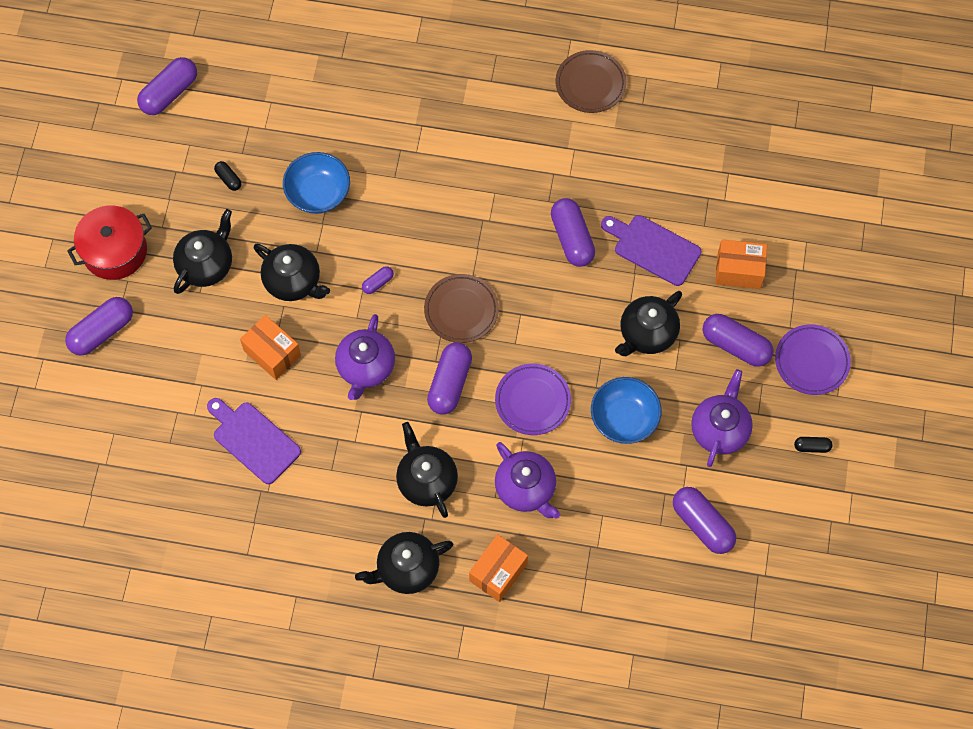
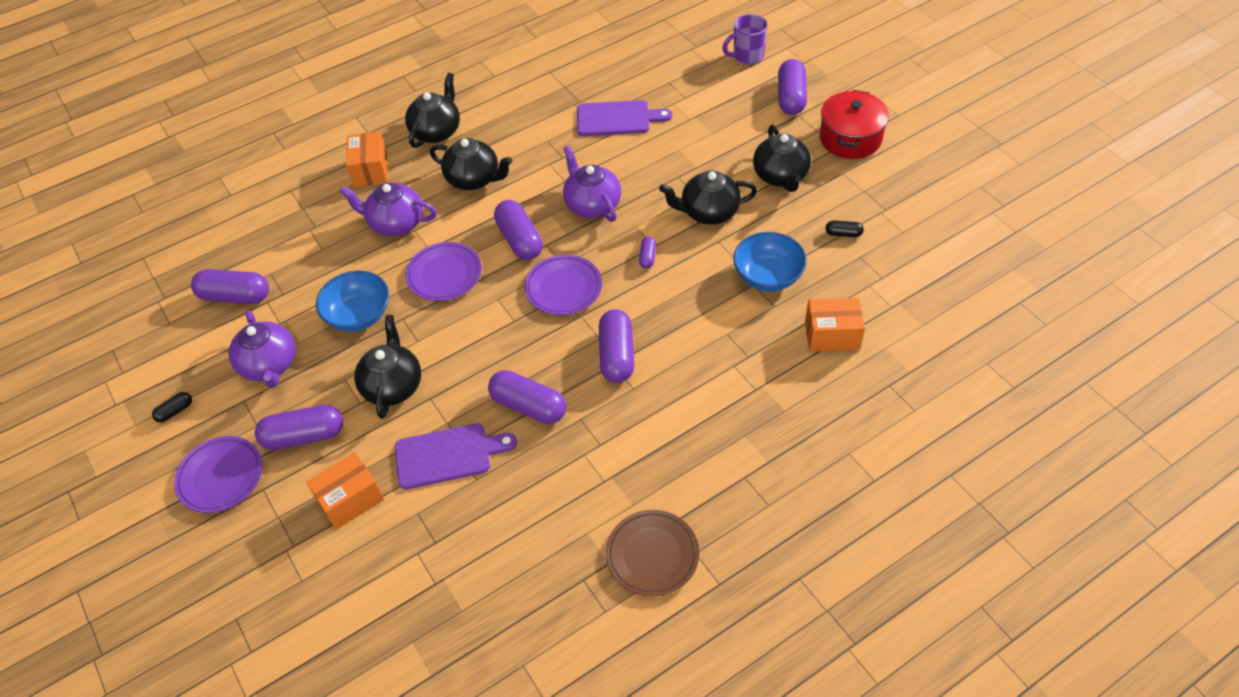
camera: 140 degrees right, 15 degrees down
(75, 410) = (747, 56): none -> purple mug
(169, 93) = (969, 250): purple capsule -> purple capsule (616, 355)
(272, 353) = (667, 166): orange box -> orange box (832, 335)
(461, 310) = (563, 288): brown plate -> purple plate

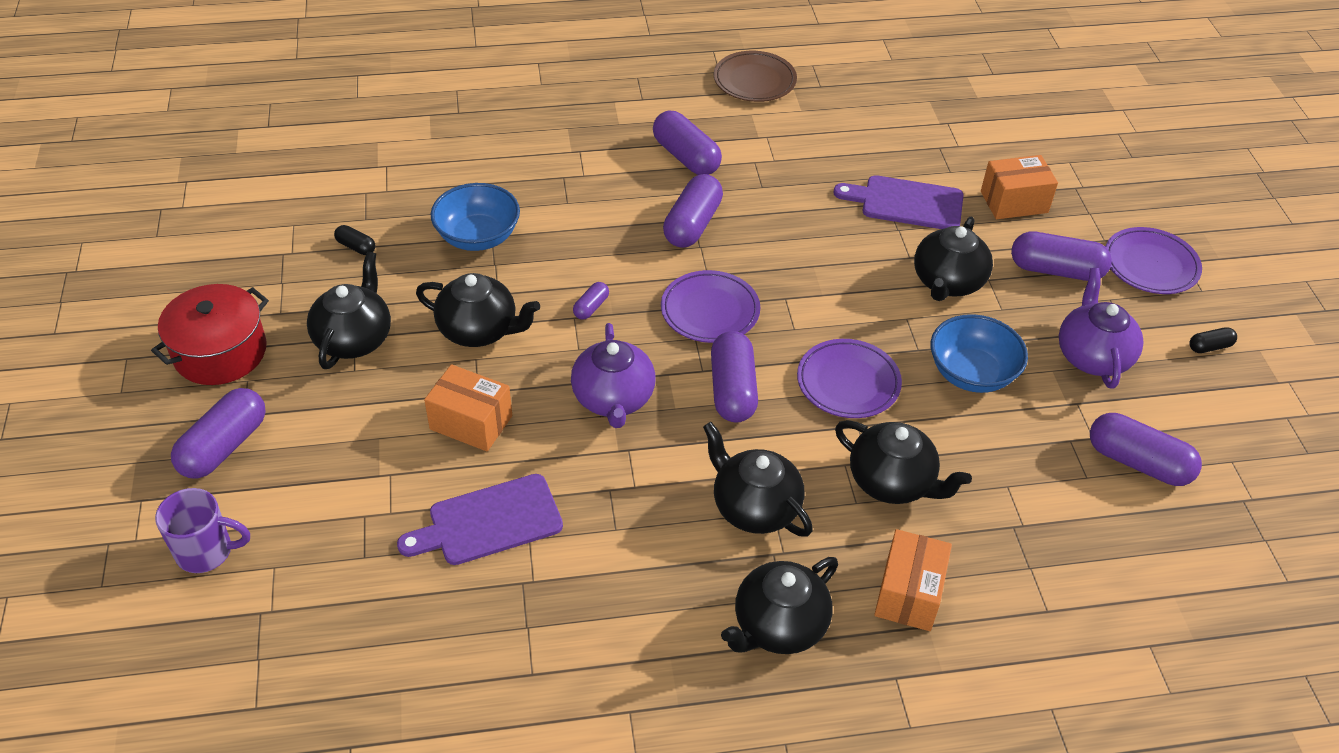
camera: 160 degrees left, 5 degrees down
(396, 223) = (892, 482): purple teapot -> black teapot
(528, 406) = (808, 214): purple capsule -> purple capsule (686, 157)
(617, 118) = (489, 522): purple cutting board -> purple cutting board turned 45 degrees counterclockwise
(832, 335) = (468, 164): orange box -> orange box (471, 422)

